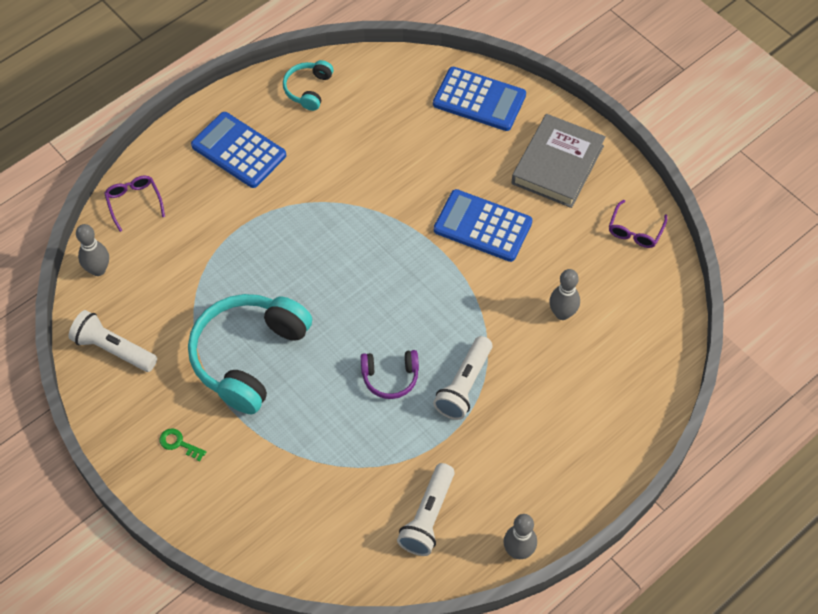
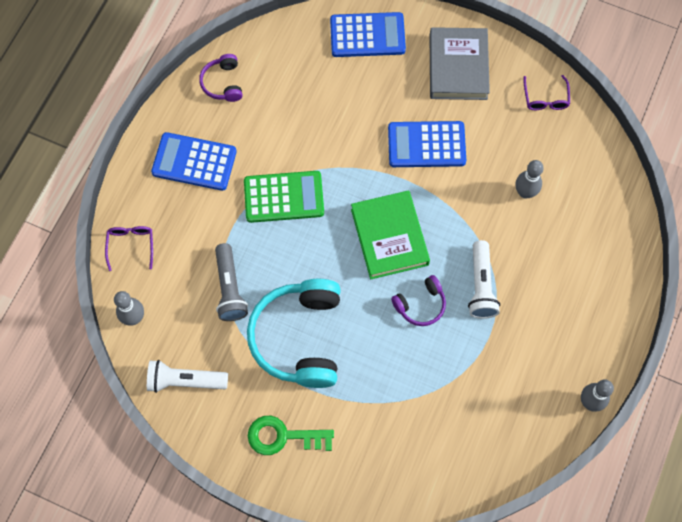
camera: 25 degrees left, 10 degrees up
(134, 202) = (131, 245): purple glasses -> purple glasses turned 45 degrees clockwise
(179, 443) = (283, 436): green key -> green key, size x1.94
(206, 281) = (230, 288): none -> grey flashlight
(308, 89) = (223, 83): turquoise headphones -> purple headphones
(308, 218) = (284, 197): none -> green calculator
(395, 299) = (389, 237): none -> green book
(428, 516) = (509, 406): white flashlight -> none

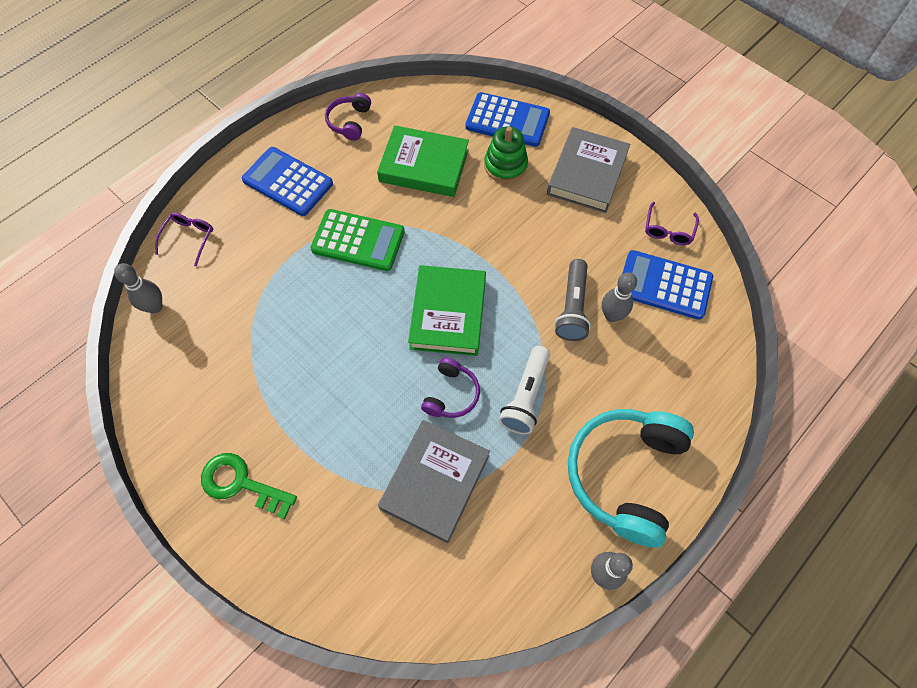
camera: 20 degrees right, 5 degrees down
(185, 381) = (171, 387): white flashlight -> none
(230, 288) = (262, 310): grey flashlight -> grey flashlight (572, 307)
(299, 338) = (308, 384): turquoise headphones -> turquoise headphones (624, 474)
(311, 106) = (424, 166): none -> green book
(383, 82) = (505, 165): none -> green stacking toy
(420, 305) = (451, 394): purple headphones -> purple headphones turned 60 degrees counterclockwise
(426, 145) = (524, 236): blue calculator -> blue calculator (664, 285)
(436, 379) = (435, 482): none -> grey book

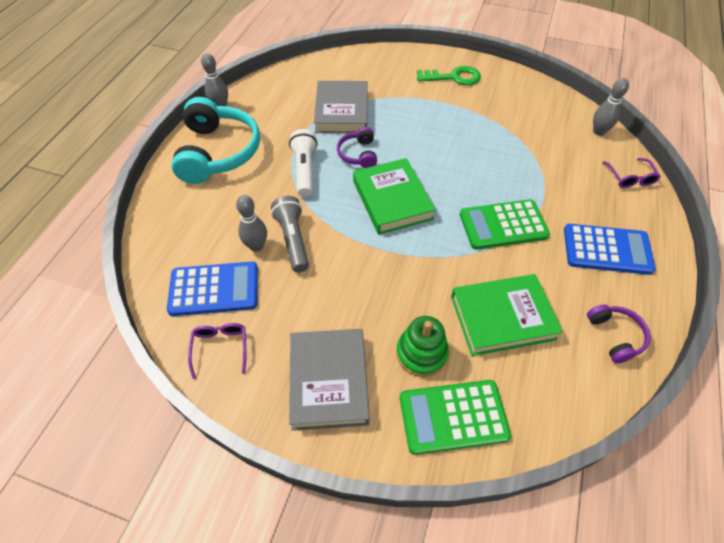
camera: 155 degrees right, 10 degrees down
(507, 120) = (453, 417): blue calculator -> green calculator

